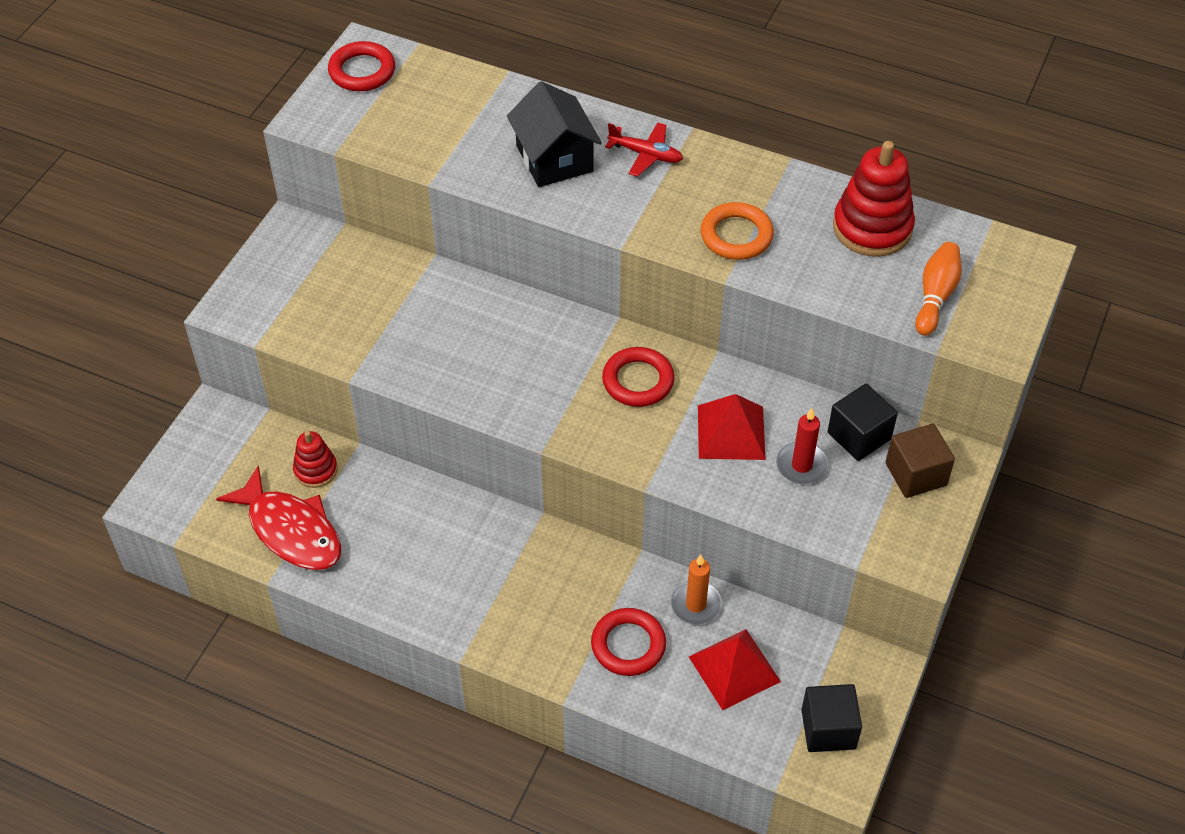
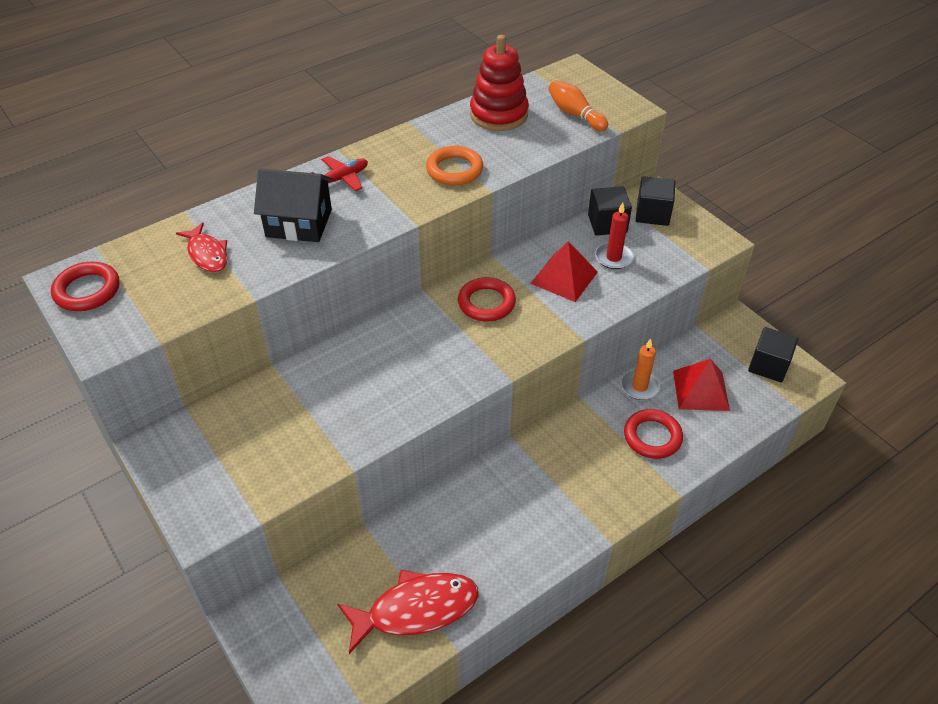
camera: 60 degrees left, 5 degrees down
(315, 470) = (367, 565): red stacking toy -> none
(463, 119) = (207, 254): none -> red fish
(916, 474) = (652, 214): brown cube -> black cube

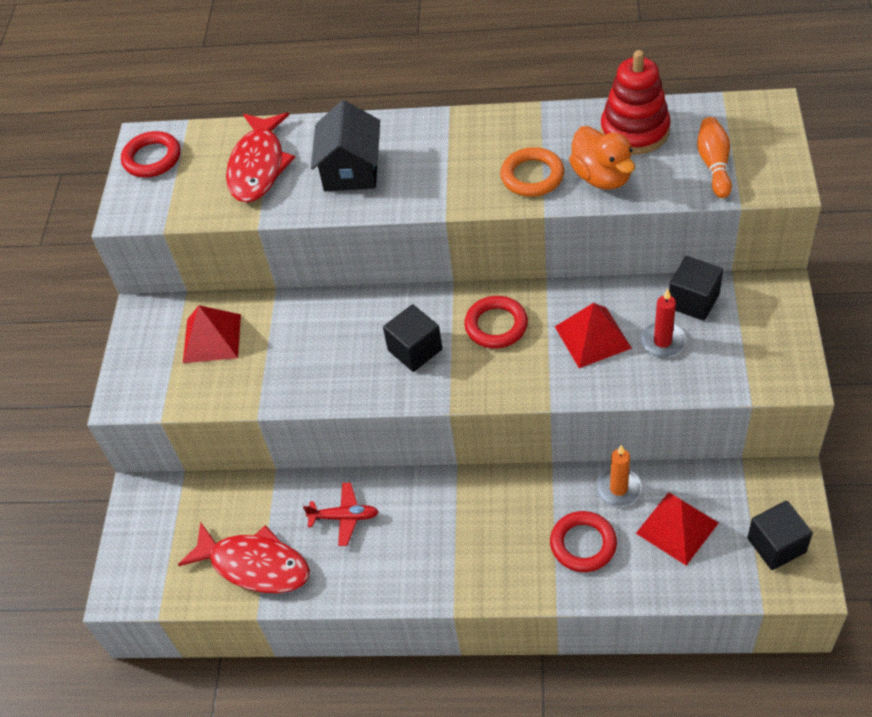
camera: 45 degrees right, 5 degrees up
(207, 254) = (258, 166): red fish -> red fish, size x1.67
(247, 430) = (212, 338): none -> red pyramid
(299, 223) = (351, 170): black house -> black house turned 45 degrees clockwise
(341, 179) = (424, 140): red plane -> red plane (344, 517)
(507, 151) = (602, 177): none -> orange duck
(652, 214) = (753, 313): black cube -> black cube (415, 350)

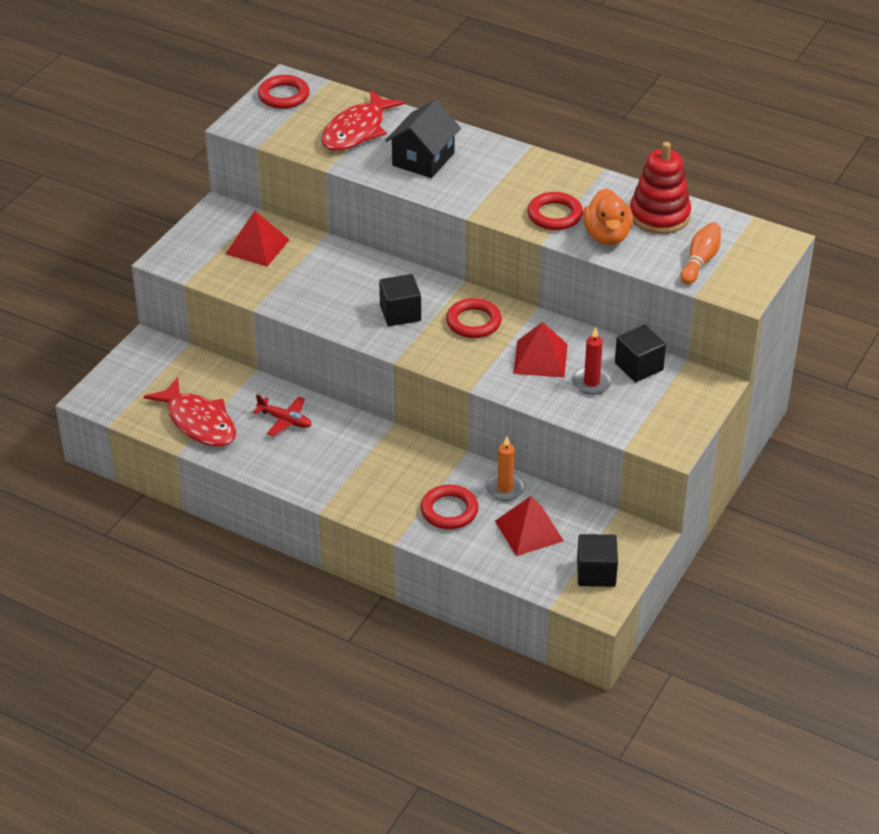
camera: 20 degrees right, 10 degrees down
(532, 176) = (554, 215): orange ring -> red ring

